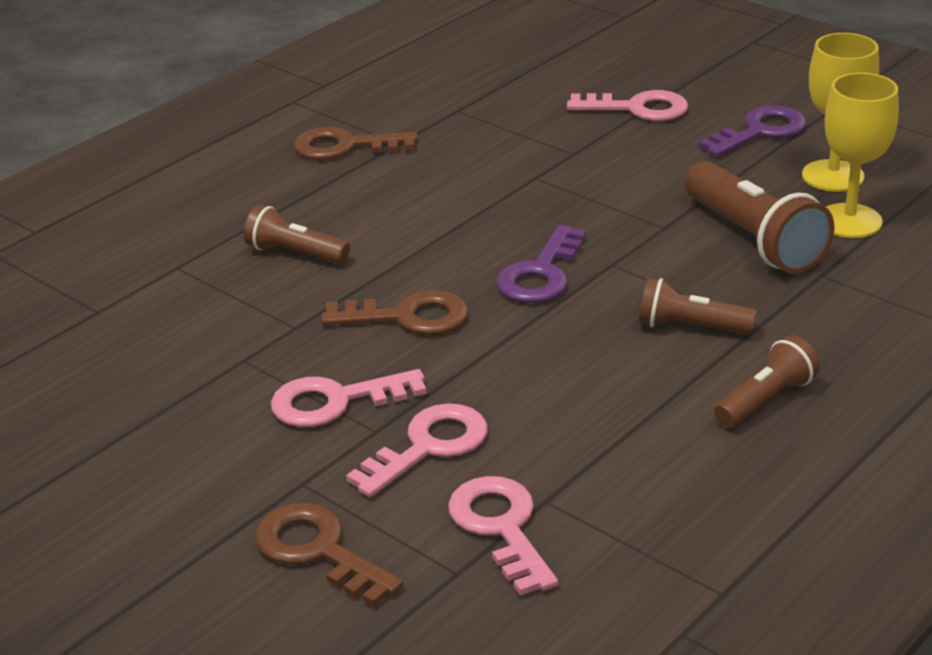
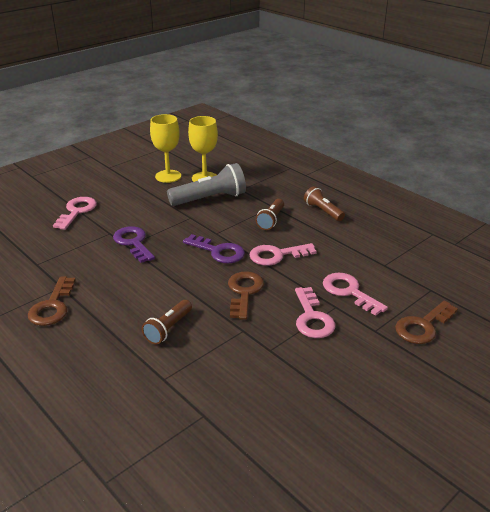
camera: 85 degrees left, 0 degrees up
(501, 527) = (402, 277): pink key -> pink key (276, 255)
(754, 239) = (210, 199): brown flashlight -> grey flashlight
(760, 131) = (120, 185): purple key -> purple key (133, 242)

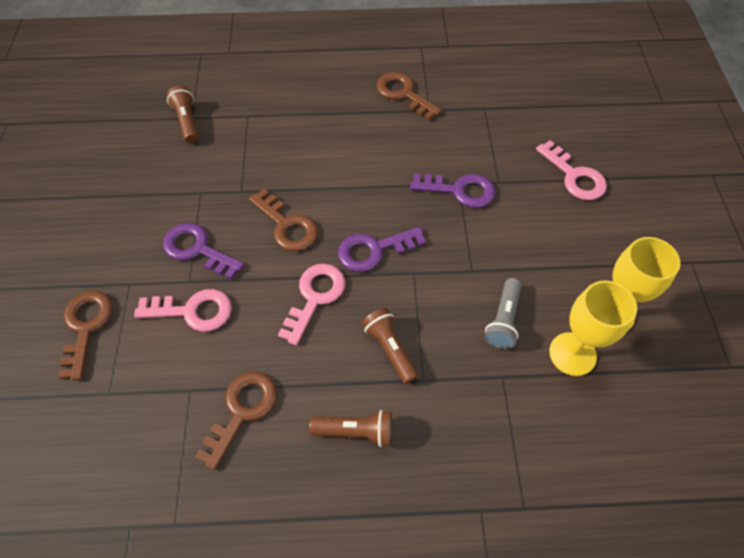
camera: 130 degrees right, 25 degrees up
(168, 329) = (297, 146): brown flashlight -> brown flashlight (187, 121)
(210, 199) = (503, 320): grey flashlight -> grey flashlight, size x0.59
(312, 318) = (197, 249): pink key -> purple key
(366, 244) = (242, 411): none -> brown key

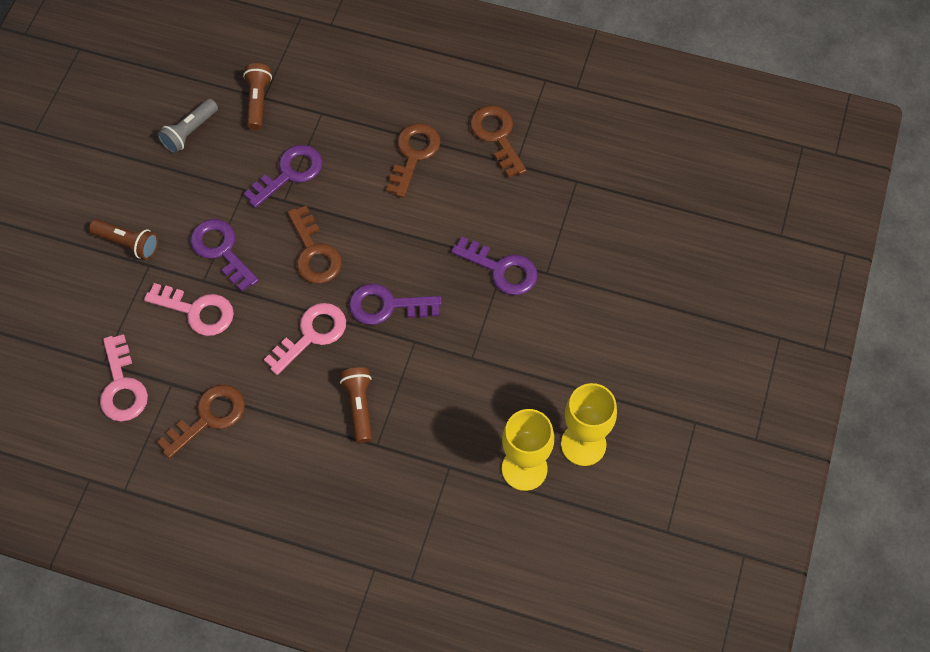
camera: 20 degrees right, 5 degrees up
(86, 327) = (99, 295): brown key -> brown key (413, 154)
(237, 168) = (289, 173): none -> purple key
(355, 431) = (298, 468): brown flashlight -> brown flashlight (128, 243)
(503, 320) = (476, 415): grey flashlight -> grey flashlight (190, 132)
(574, 176) = (629, 292): pink key -> pink key (122, 386)

